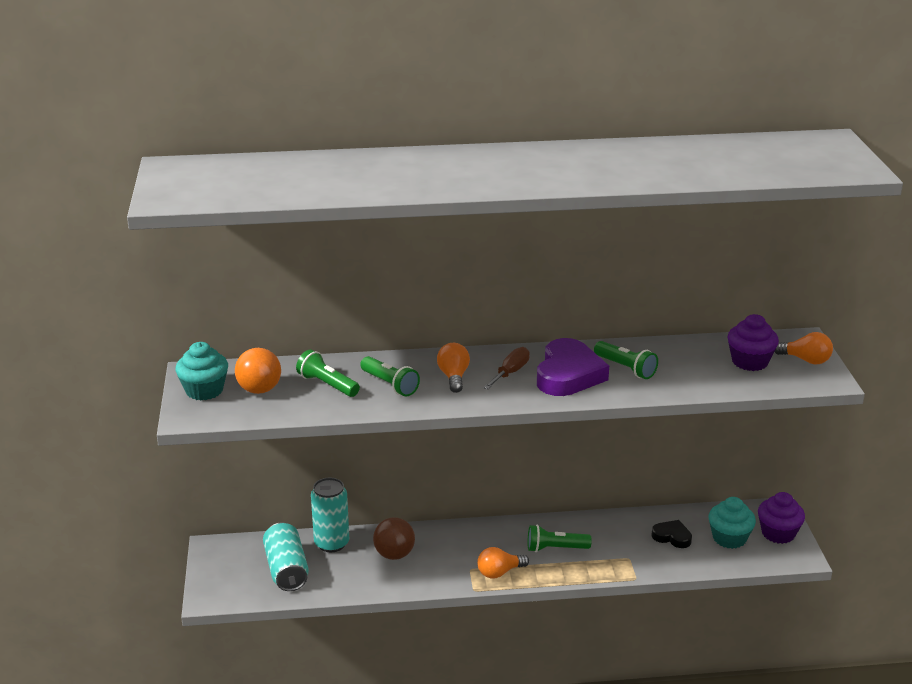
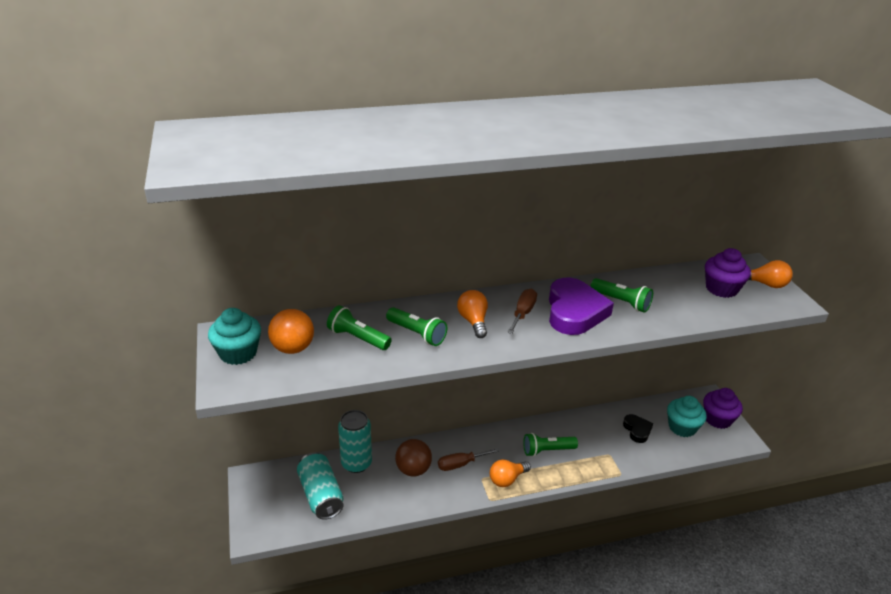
camera: 10 degrees left, 5 degrees up
(450, 554) = (460, 464): none -> brown screwdriver
(672, 537) = (637, 430): black heart -> black heart turned 60 degrees clockwise

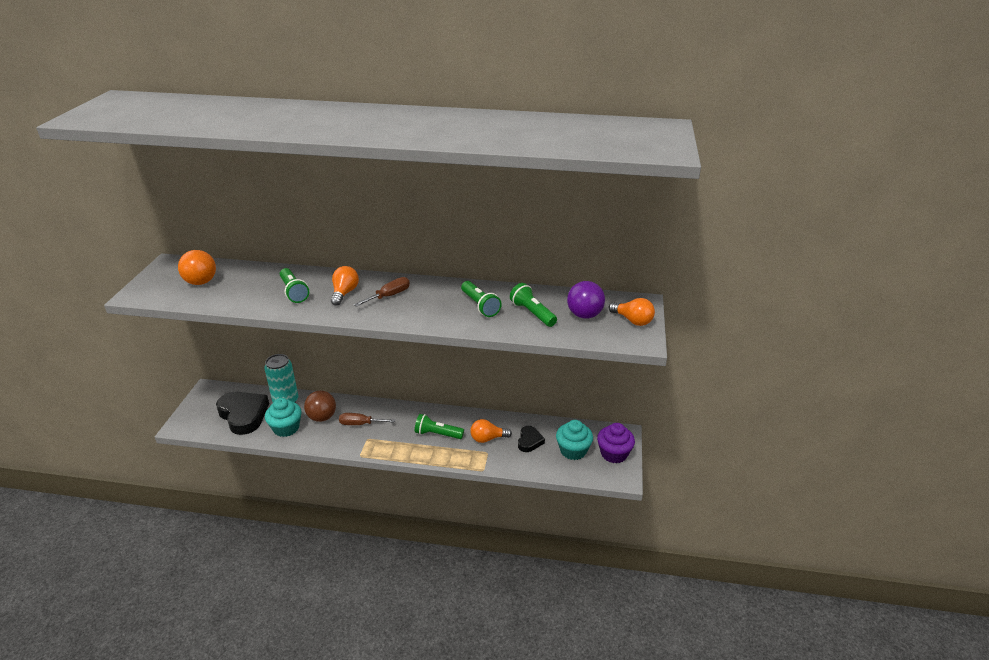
camera: 25 degrees right, 0 degrees up
(238, 353) = (164, 277): turquoise cupcake -> turquoise cupcake (286, 428)
(321, 495) = (243, 415): turquoise can -> black heart
(357, 338) = (250, 285): green flashlight -> green flashlight (532, 313)
(507, 479) = (386, 445): orange light bulb -> orange light bulb (487, 438)
(574, 312) = (431, 304): purple heart -> none
(721, 289) = (584, 315): purple cupcake -> purple ball

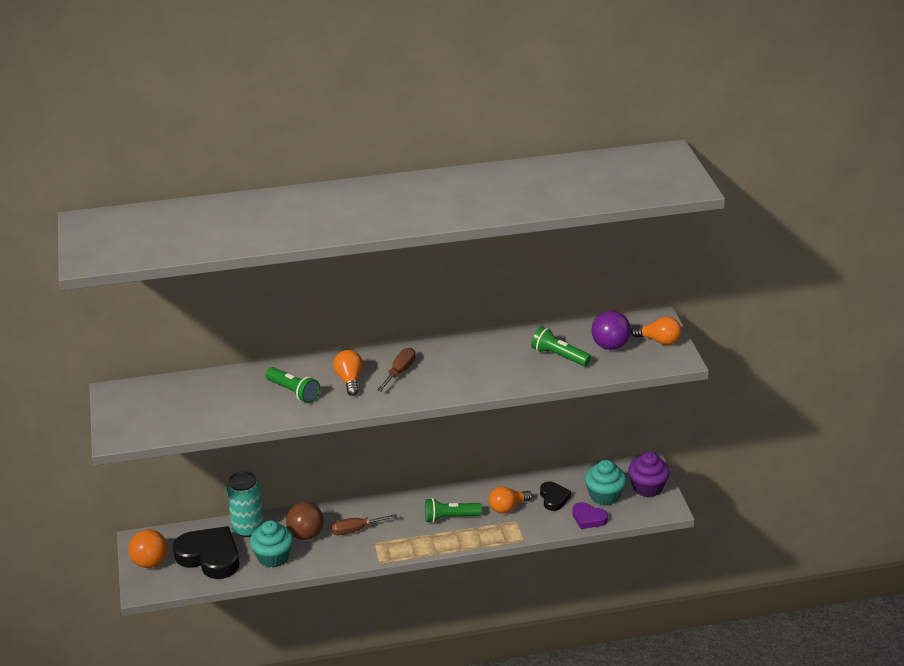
camera: 20 degrees left, 0 degrees up
(201, 282) = (177, 405): orange ball -> orange ball (150, 562)
(480, 306) = (501, 360): green flashlight -> none
(549, 467) = (588, 518): none -> purple heart

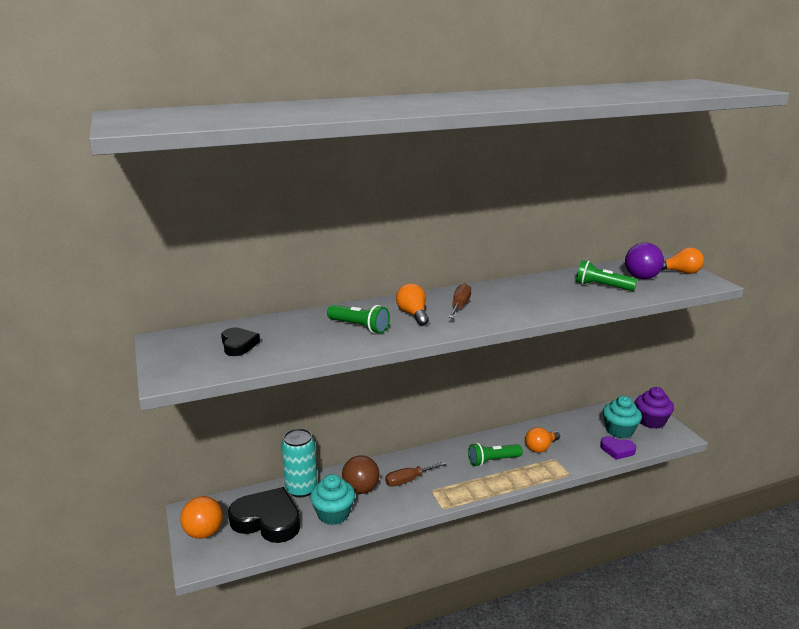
camera: 10 degrees left, 10 degrees down
(554, 498) = (577, 436): black heart -> black heart (238, 345)

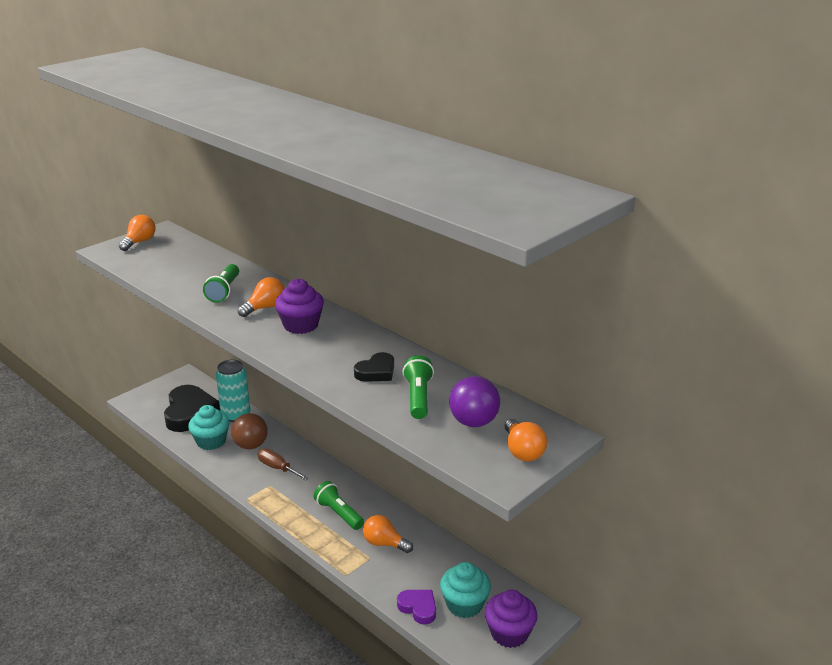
camera: 65 degrees right, 5 degrees up
(176, 355) = (139, 242): none -> orange light bulb
(204, 532) = (164, 390): orange ball -> none
(238, 345) = (166, 256): black heart -> black heart (376, 372)
(460, 306) = (301, 325): brown screwdriver -> purple cupcake
(617, 450) = (418, 608): purple heart -> purple heart turned 135 degrees clockwise

